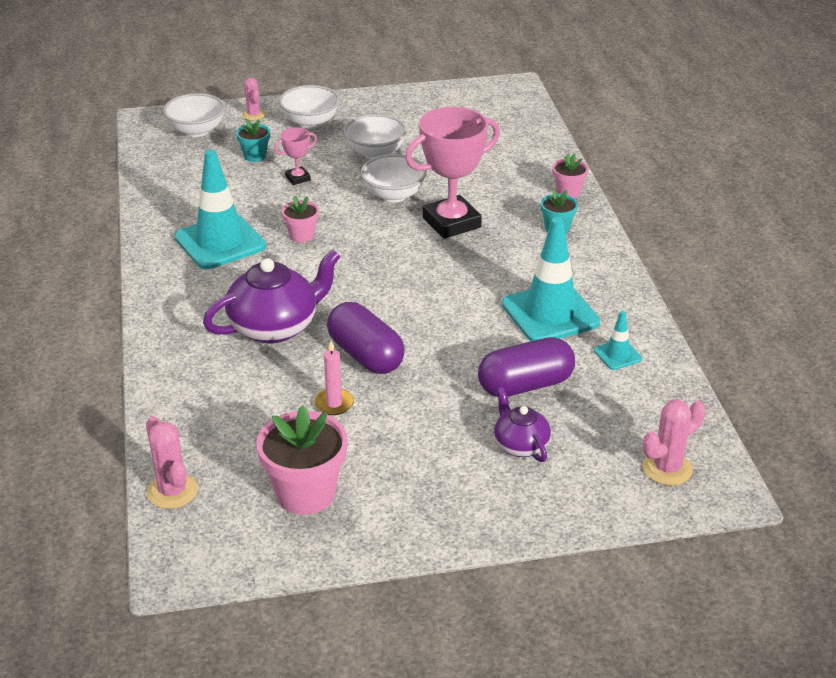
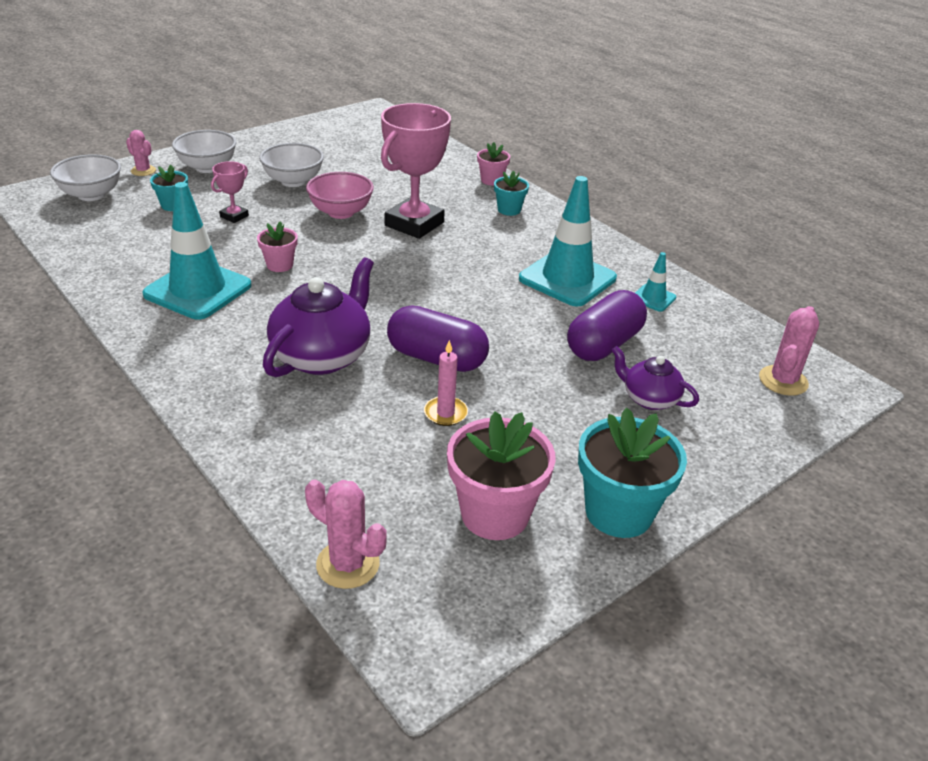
camera: 30 degrees left, 0 degrees up
(393, 195) = (341, 212): white bowl -> pink bowl
(404, 525) = (618, 512): none -> turquoise flower pot

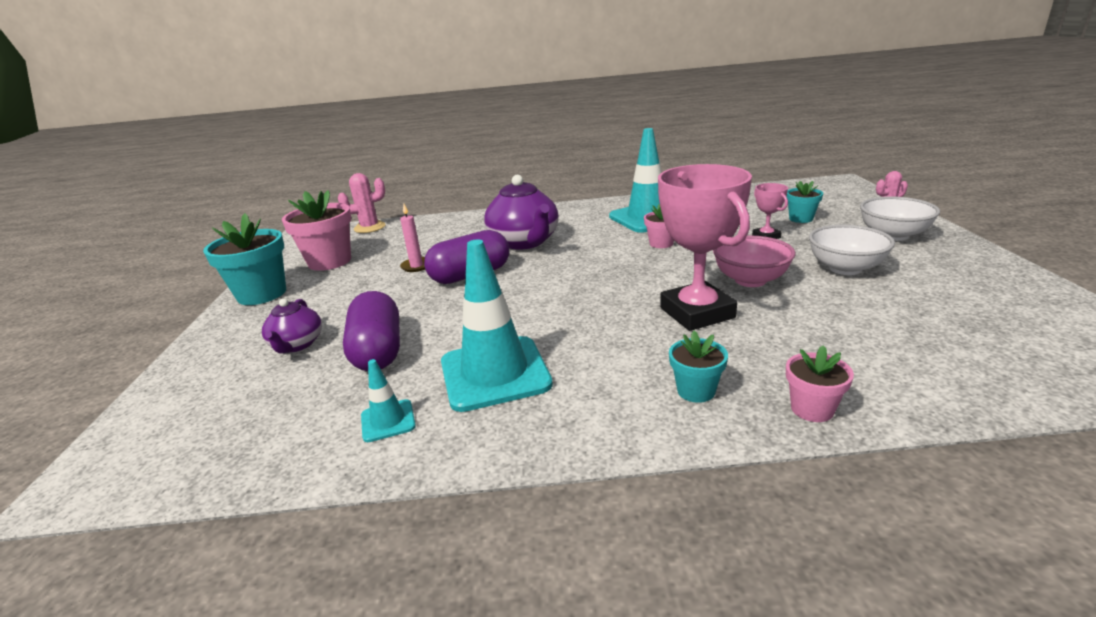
camera: 130 degrees right, 10 degrees down
(91, 195) = (833, 197): white bowl -> none
(649, 398) = (297, 345): purple teapot -> purple teapot turned 105 degrees clockwise
(783, 381) = (169, 439): pink cactus -> none

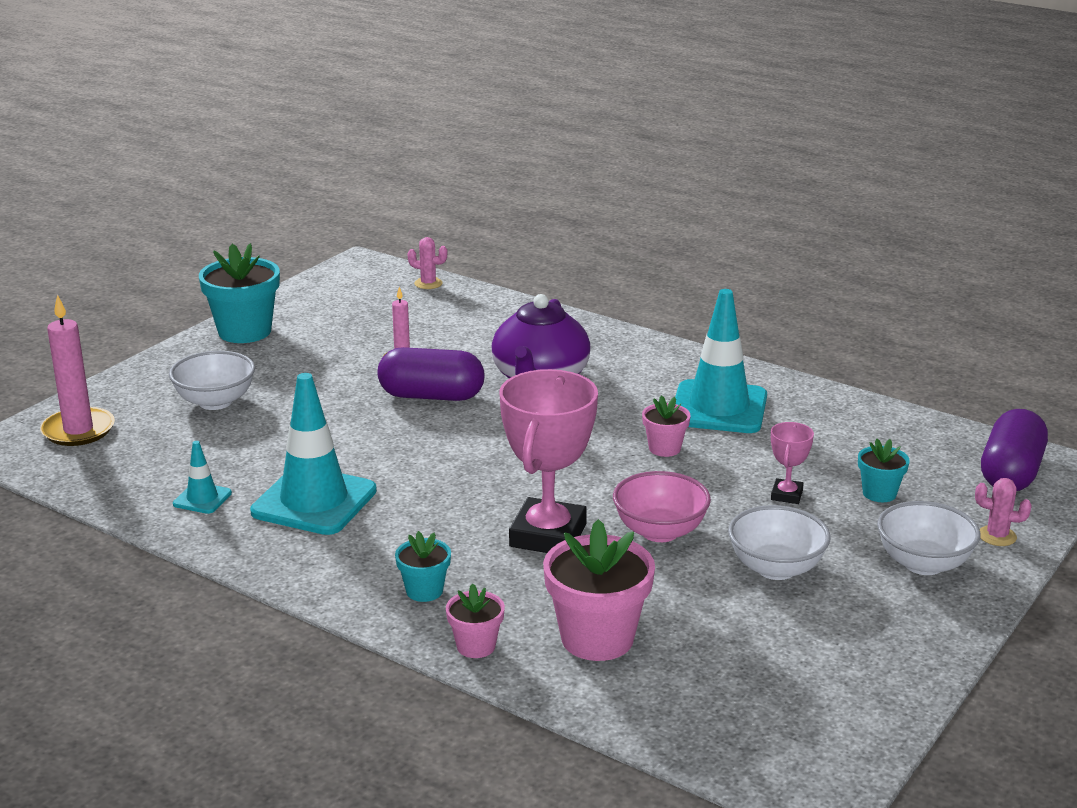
camera: 35 degrees right, 0 degrees up
(171, 425) = (78, 430): none -> pink candle
(297, 345) = (215, 402): purple teapot -> white bowl
(330, 261) = (338, 317): pink flower pot -> pink flower pot (597, 638)
(369, 227) = (428, 283): pink cactus -> pink cactus, size x0.67
(378, 351) = (262, 438): purple capsule -> purple capsule (1010, 473)

